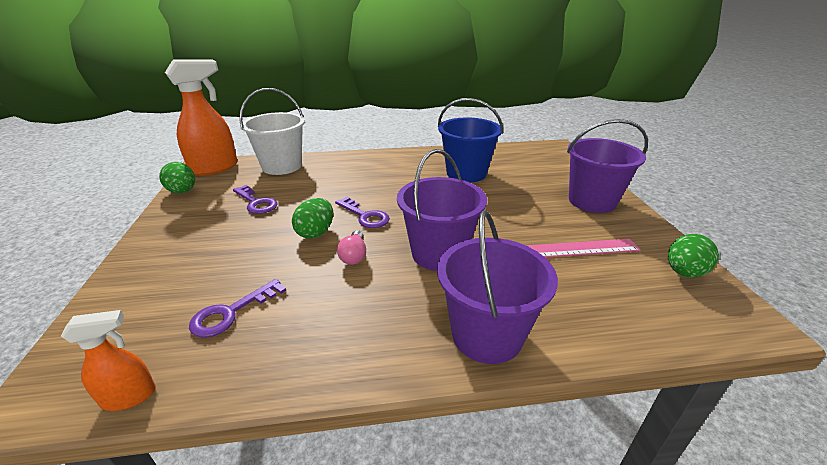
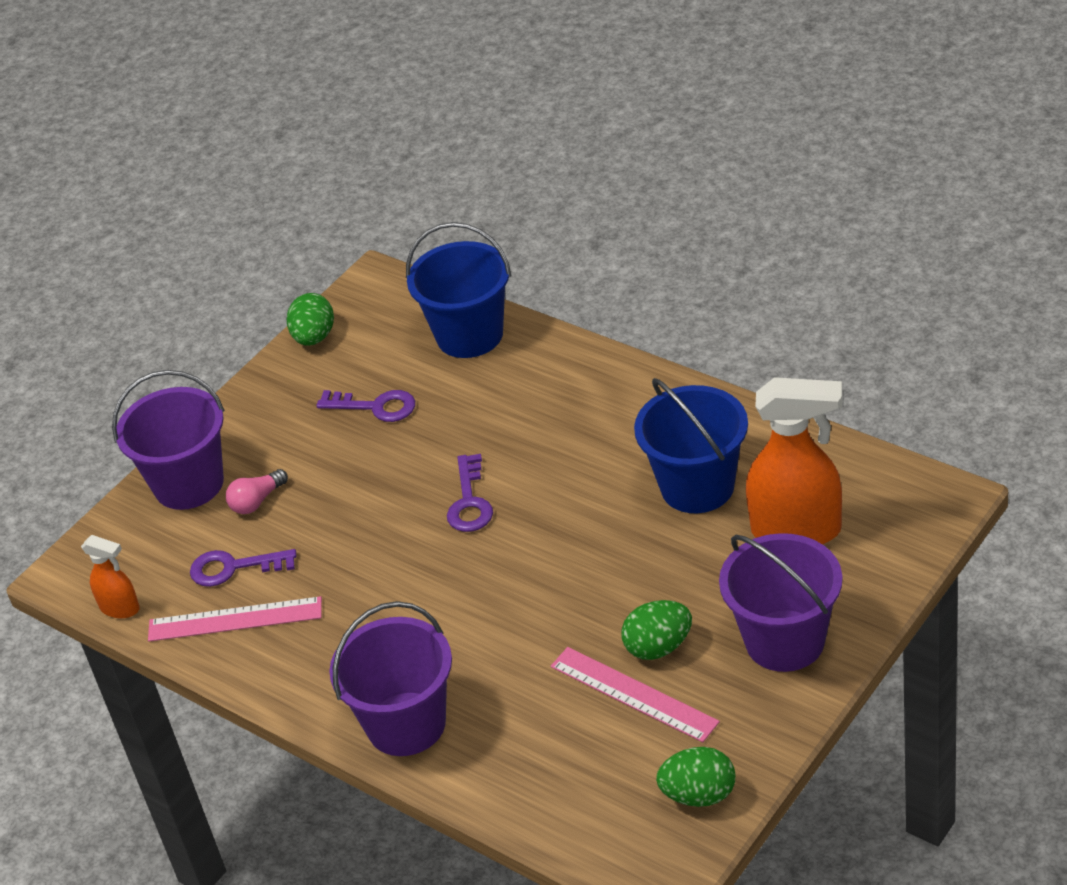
camera: 50 degrees right, 10 degrees up
(215, 168) = (385, 296): orange spray bottle -> orange spray bottle (797, 531)
(256, 203) = (375, 407): purple key -> purple key turned 75 degrees counterclockwise
(266, 344) = (235, 619): none -> pink ruler
(282, 166) = (469, 335): white bucket -> blue bucket
(316, 232) = (391, 500): green egg -> green egg (658, 647)
(354, 255) = (395, 559): pink light bulb -> pink light bulb (257, 501)
(439, 253) = (480, 609): purple bucket -> purple bucket (189, 484)

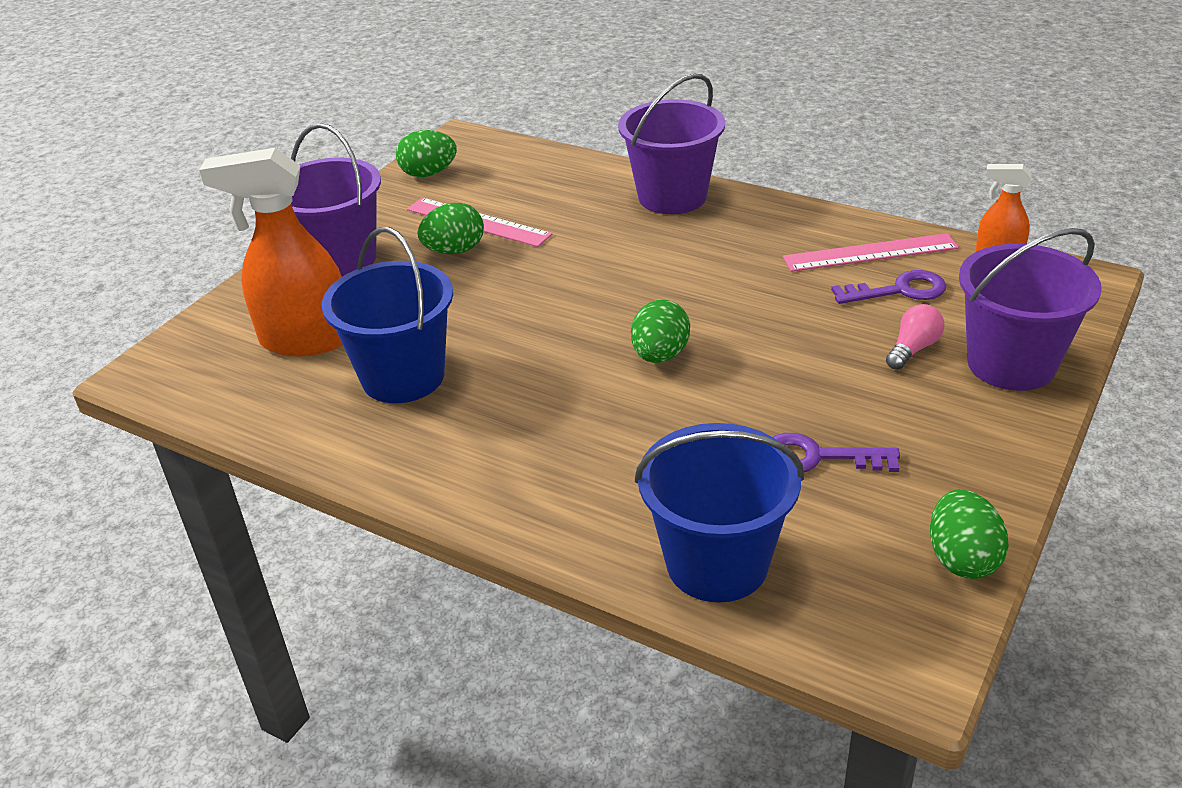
camera: 170 degrees right, 5 degrees down
(469, 502) = (660, 355): purple key -> green egg

